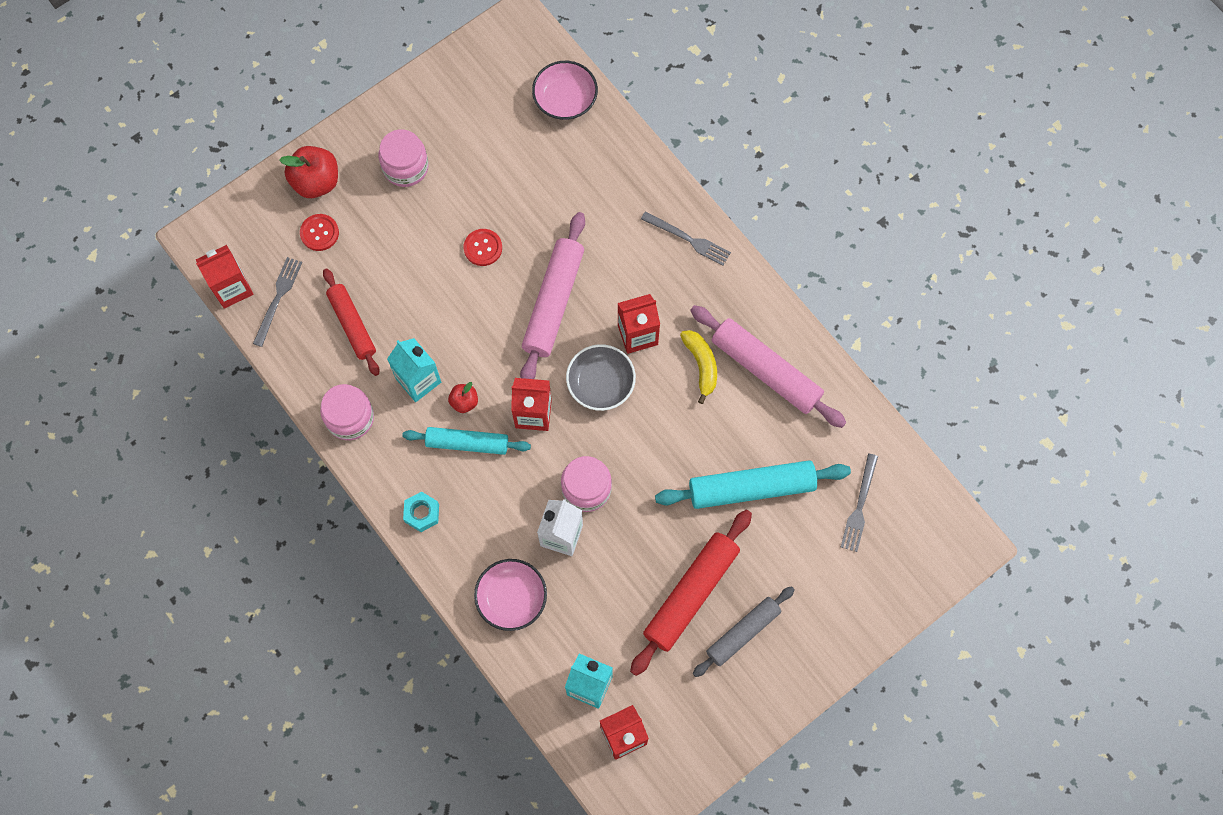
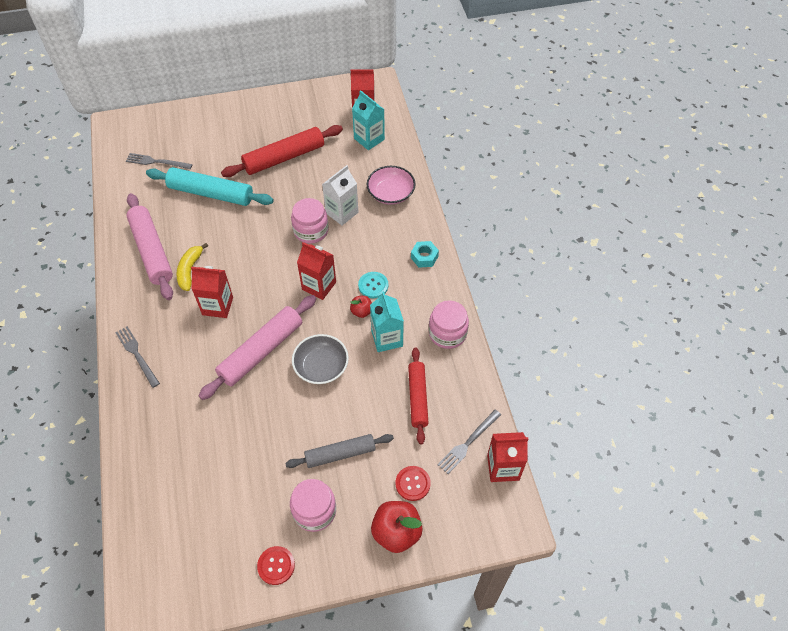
camera: 155 degrees left, 15 degrees down
(467, 443) = (373, 285): turquoise rolling pin -> turquoise button
(483, 248) = (289, 414): red button -> red button (276, 565)
(565, 99) = (148, 512): pink bowl -> none
(600, 383) = (262, 286): grey bowl -> grey bowl (321, 366)
(743, 632) = (268, 131): grey rolling pin -> grey rolling pin (340, 454)
(859, 506) = (156, 162): grey fork -> grey fork turned 120 degrees counterclockwise

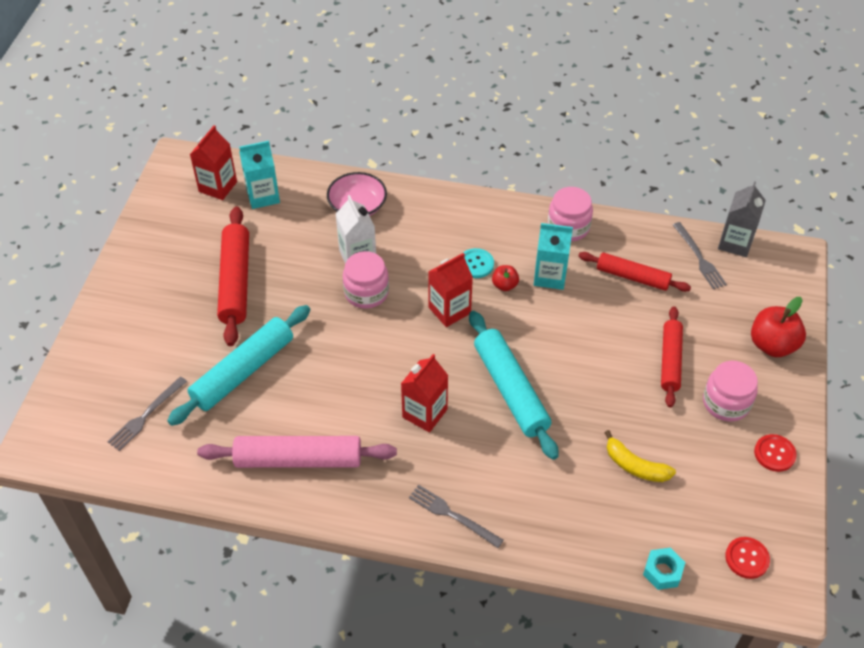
camera: 65 degrees left, 5 degrees down
(137, 354) = (452, 515): grey fork -> grey fork turned 45 degrees clockwise
(190, 270) = (354, 427): yellow banana -> yellow banana (635, 466)
(261, 351) = (510, 390): pink rolling pin -> turquoise rolling pin
(321, 366) = (557, 342): grey bowl -> none
(340, 454) = (670, 361): grey rolling pin -> red rolling pin
(412, 483) = (726, 315): red button -> red button (747, 558)
(424, 257) = (463, 210): turquoise nut -> turquoise nut (662, 571)
(503, 467) = (735, 243): red carton -> grey carton

